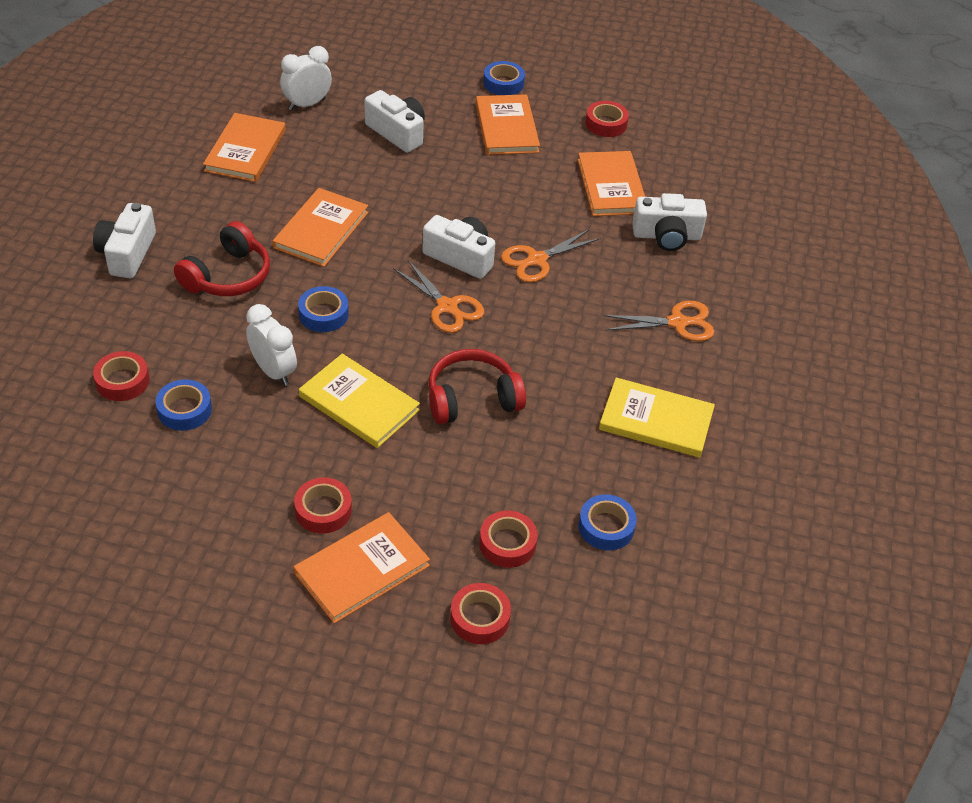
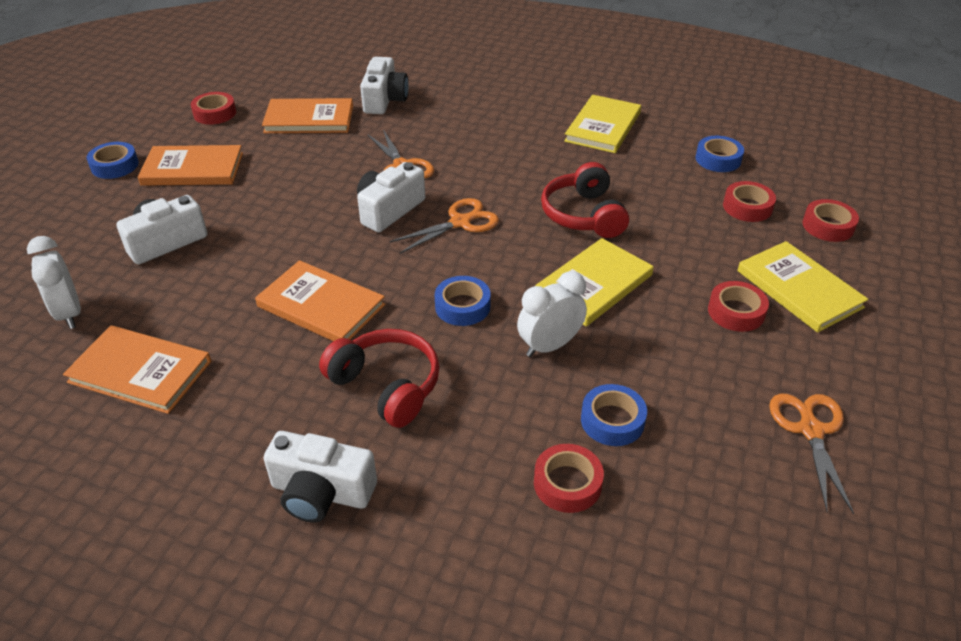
camera: 80 degrees left, 5 degrees down
(362, 569) = (799, 289): orange book -> yellow book
(677, 323) = (492, 106): orange scissors -> orange scissors (810, 430)

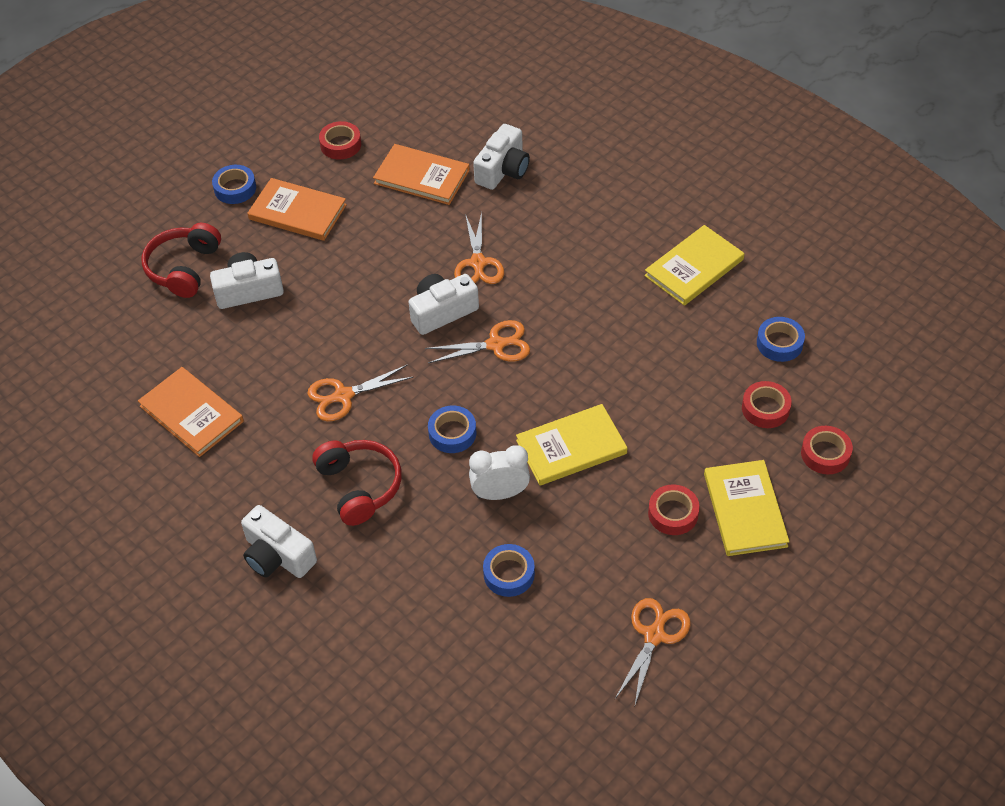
camera: 25 degrees right, 10 degrees up
(69, 313) = (157, 342): white clock -> none
(321, 305) = (343, 396): orange book -> orange scissors
(567, 483) = (446, 610): red tape -> none
(583, 215) = (608, 370): red headphones -> red headphones (184, 268)

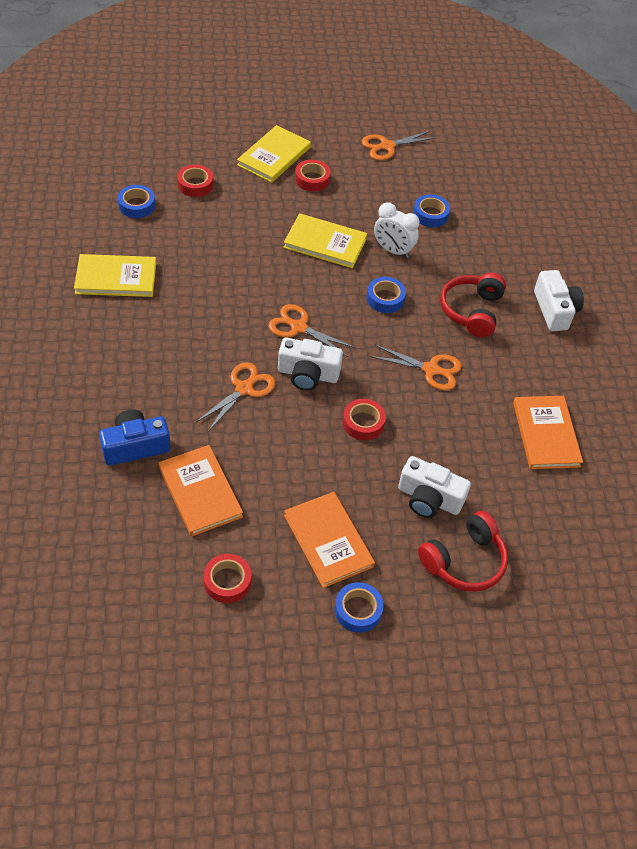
camera: 145 degrees left, 0 degrees up
(503, 170) = (135, 446): white camera -> blue camera
(825, 454) = (198, 147): red tape -> red tape (363, 423)

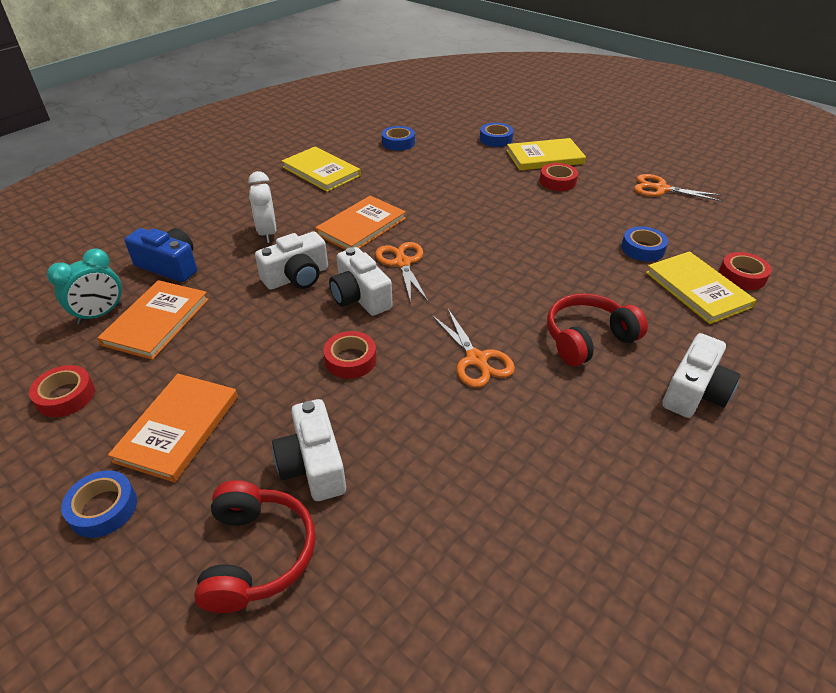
camera: 50 degrees right, 10 degrees down
(149, 518) = (100, 314): none -> turquoise clock
(195, 185) = (457, 149): red tape -> red tape (742, 276)
(244, 389) = (297, 277): orange scissors -> white camera
(325, 243) = (509, 223): yellow book -> yellow book (697, 289)
(385, 298) = (509, 284): blue tape -> blue tape (496, 139)
(393, 250) = (566, 255): white clock -> white clock (268, 233)
(464, 561) = (257, 554): red headphones -> red headphones turned 105 degrees counterclockwise
(546, 434) = (527, 501): orange book -> orange book (361, 226)

